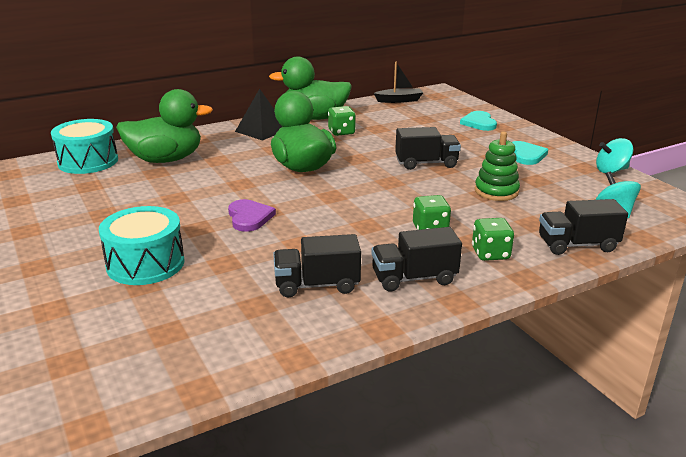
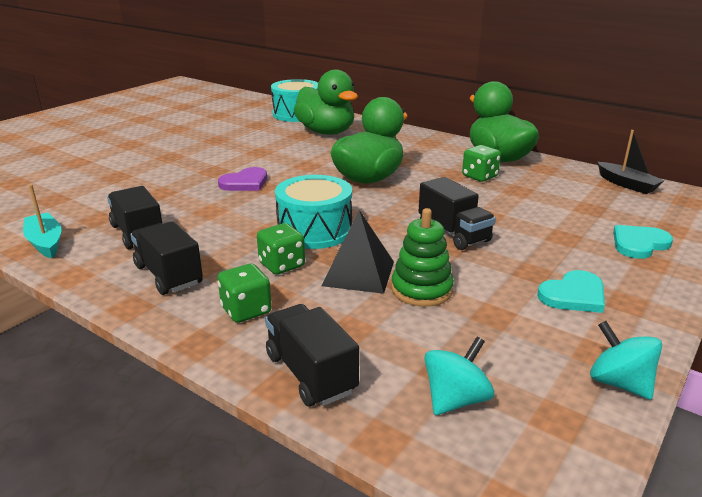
camera: 65 degrees right, 0 degrees up
(145, 264) = (147, 169): turquoise drum -> turquoise drum (314, 230)
(261, 130) = (432, 146): black pyramid -> black pyramid (359, 273)
(290, 341) = (45, 242): none -> turquoise boat

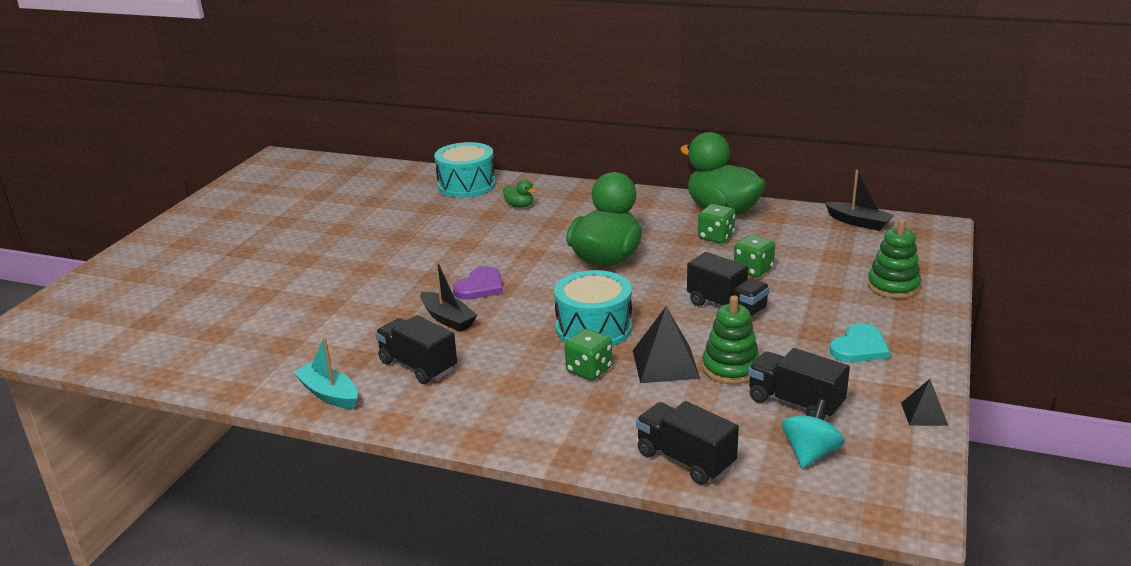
camera: 15 degrees left, 0 degrees up
(168, 275) = (488, 402): black truck -> black truck (795, 403)
(197, 202) = (447, 319): none -> black boat
(246, 310) = (590, 419): green dice -> green dice (753, 270)
(326, 132) = (519, 206): green duck -> green duck, size x0.40
(619, 383) = (924, 414): turquoise spinning top -> black pyramid
(639, 244) = (893, 286): turquoise heart -> green stacking toy

